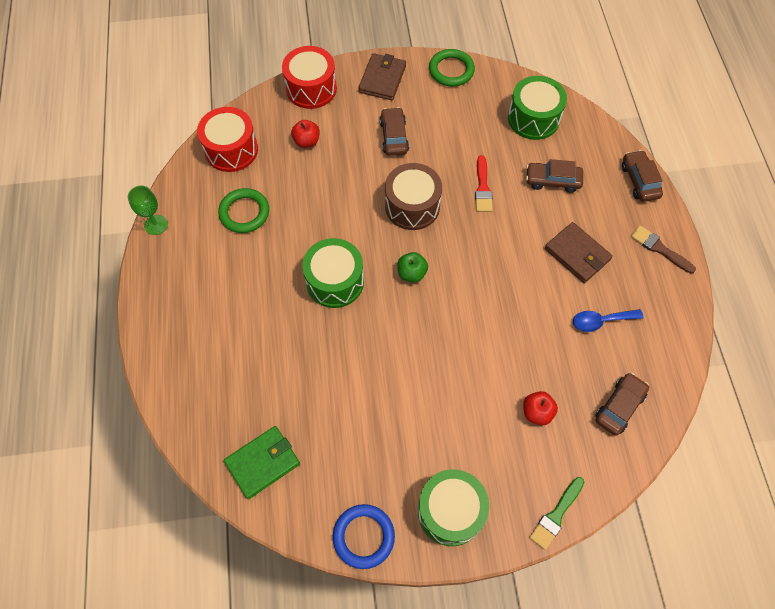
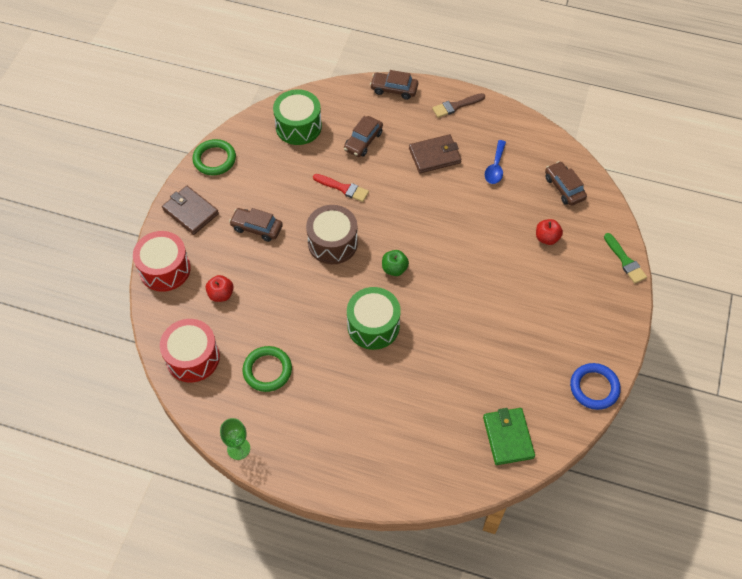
camera: 65 degrees left, 5 degrees down
(450, 511) = (597, 323): green drum -> none

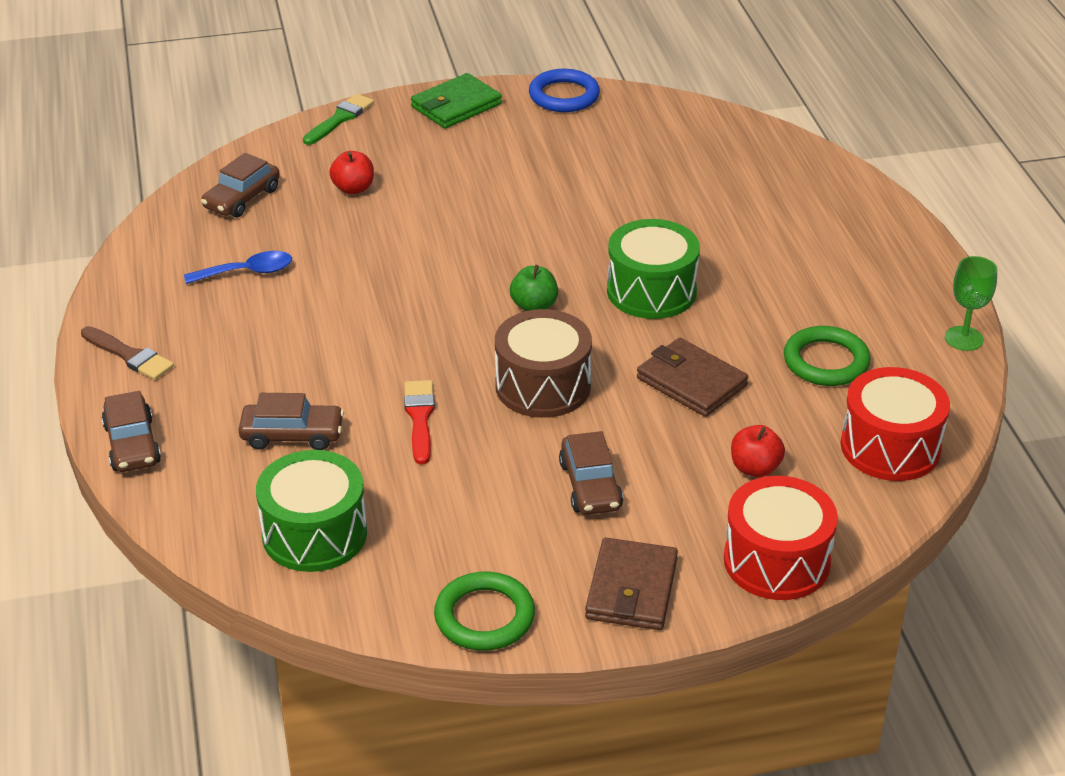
camera: 120 degrees left, 20 degrees down
(434, 156) = (268, 342): brown wallet -> brown wallet (691, 382)
(508, 437) = (698, 135): green wallet -> green wallet (456, 105)

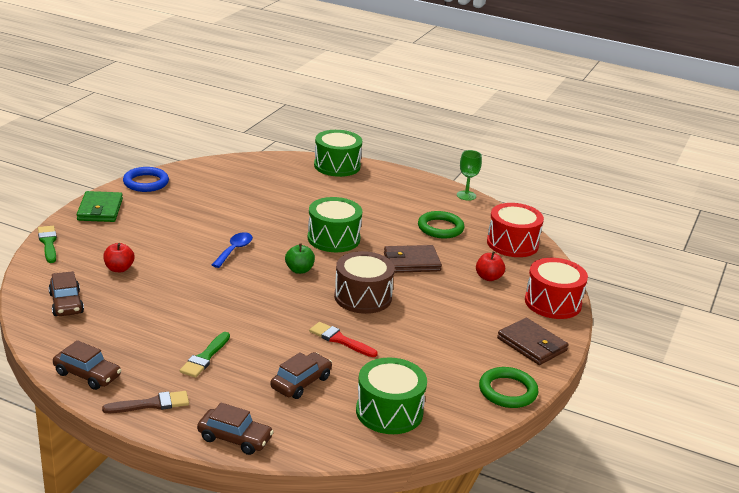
camera: 55 degrees left, 10 degrees down
(247, 272) = (138, 332): blue spoon -> blue spoon (234, 250)
(257, 341) = (205, 357): none -> green brush
(590, 485) = (450, 320): brown car -> brown car (87, 374)
(851, 194) = (337, 166): none -> green drum

